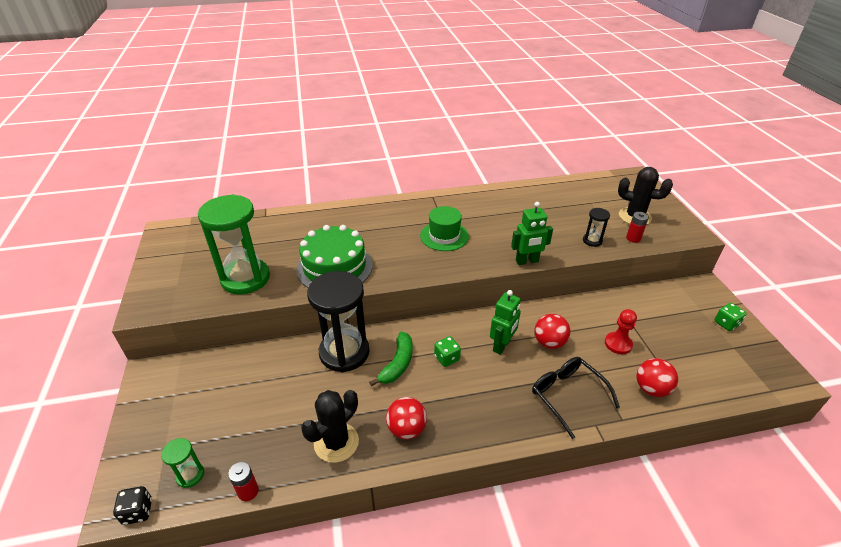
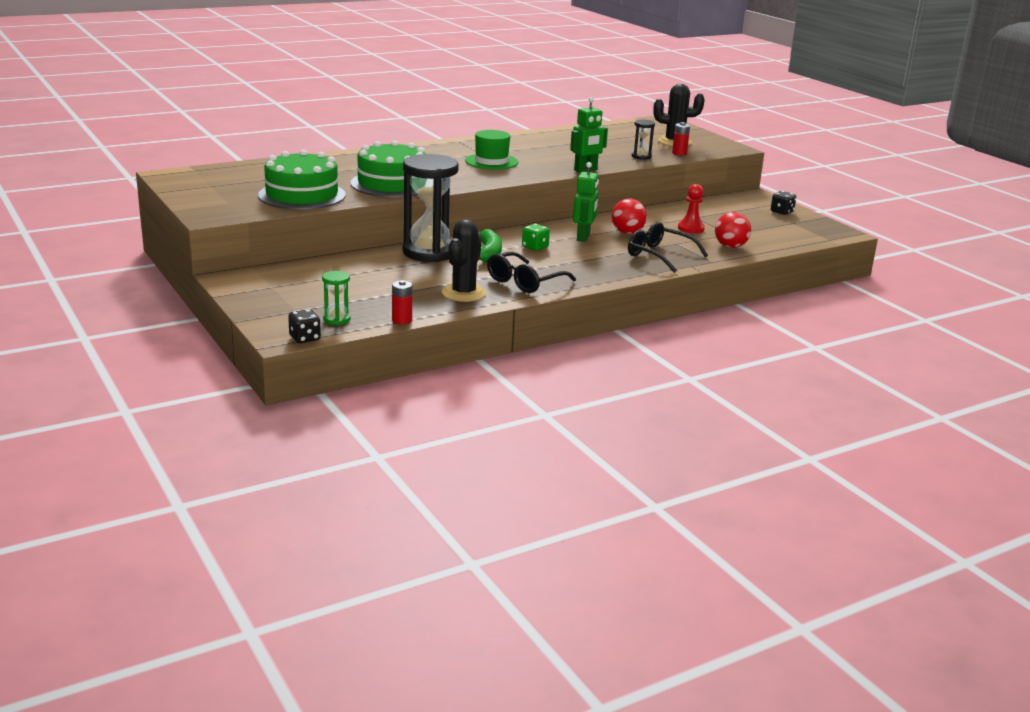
camera: 20 degrees left, 15 degrees down
(245, 278) = (302, 195): green hourglass -> green cake
(406, 429) = (524, 282): red ball -> black glasses
(726, 323) = (782, 212): green dice -> black dice

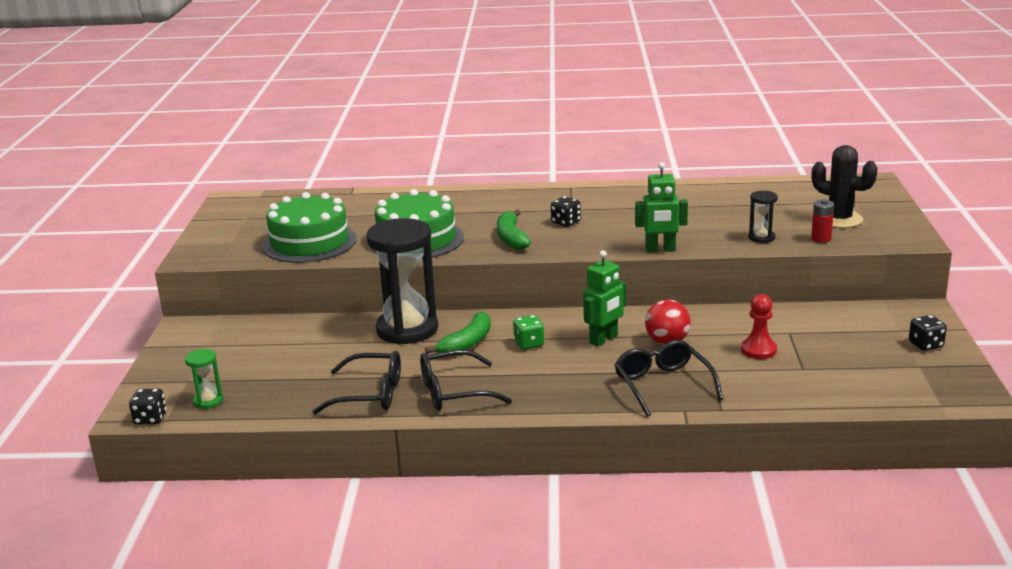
camera: 35 degrees right, 0 degrees up
(402, 320) = (264, 417): red battery -> none
(463, 293) = (370, 394): black cactus -> black glasses
(466, 175) = (511, 238): none -> green banana
(491, 162) = (566, 222): green hat -> black dice
(730, 246) = (776, 389): red ball -> none

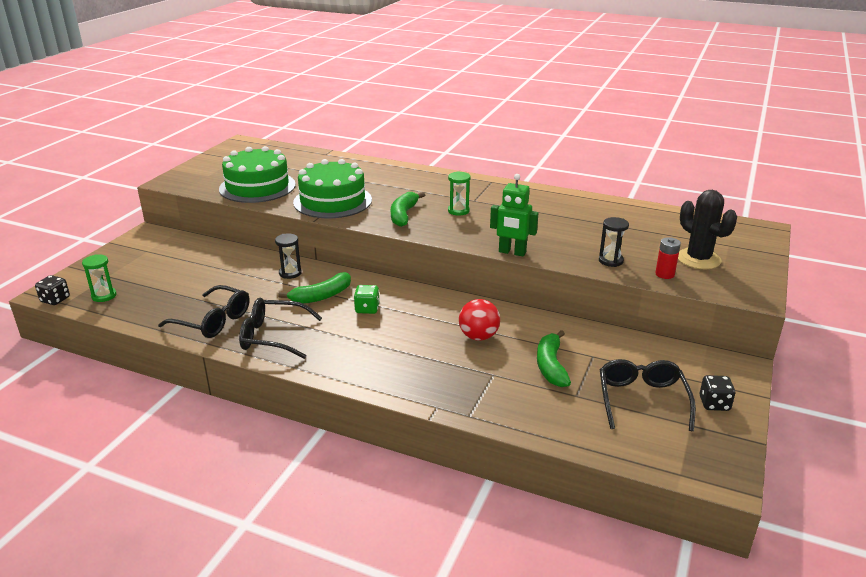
camera: 20 degrees right, 5 degrees up
(407, 329) = (290, 273): black hourglass -> black hourglass, size x0.44
(566, 222) = (458, 211): black dice -> green hourglass
(604, 339) = (429, 320): green robot -> none
(663, 385) = (439, 377): black glasses -> black glasses (642, 400)
(758, 350) = (550, 366): red pawn -> green banana

